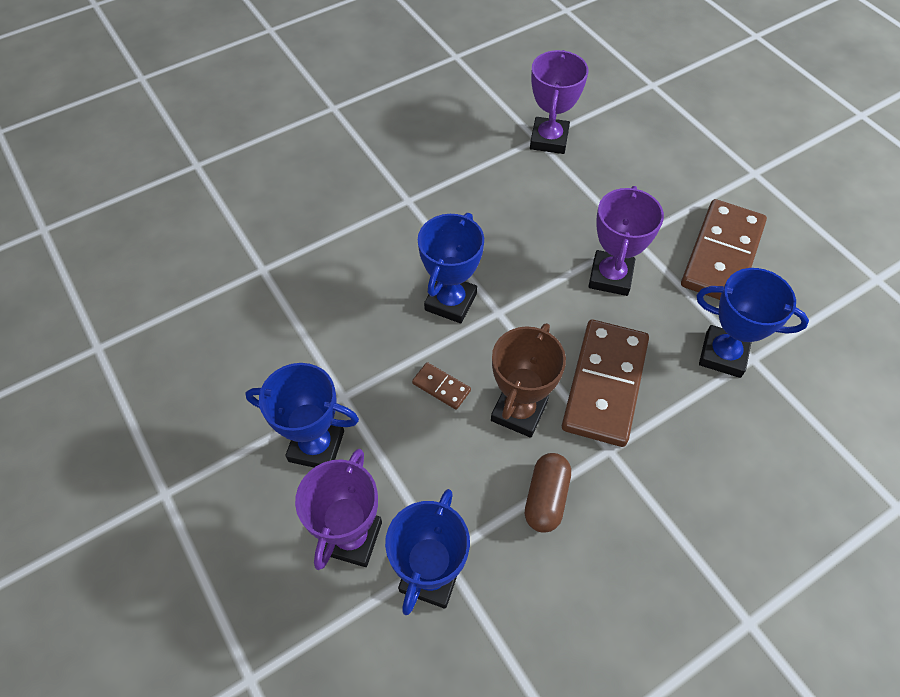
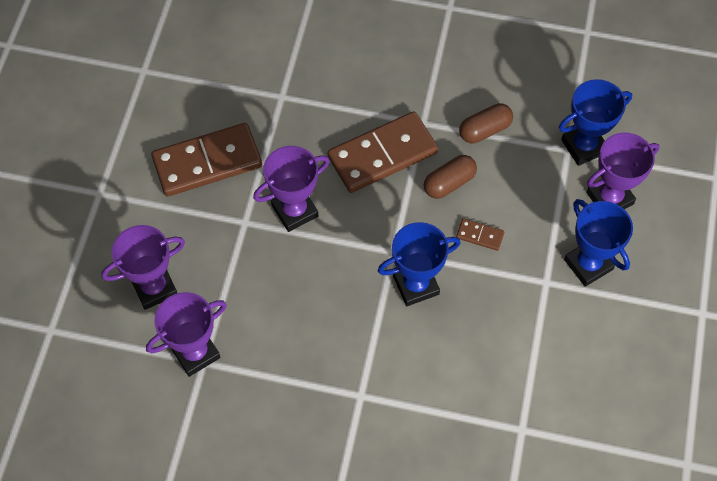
camera: 135 degrees left, 5 degrees up
(441, 387) = (480, 235): brown domino -> brown domino turned 60 degrees counterclockwise
(519, 411) = (449, 183): brown trophy -> brown capsule
(629, 151) = (154, 288): none -> purple trophy
(723, 354) = (294, 112): blue trophy -> none

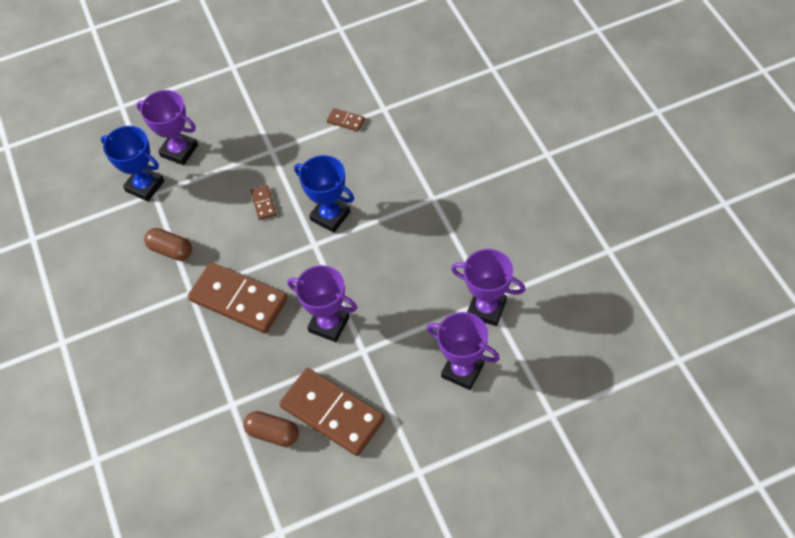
camera: 120 degrees left, 5 degrees down
(449, 183) = (233, 245): brown capsule -> brown capsule (273, 433)
(533, 378) = (346, 121): none -> brown domino
(588, 264) = (241, 136): blue trophy -> none

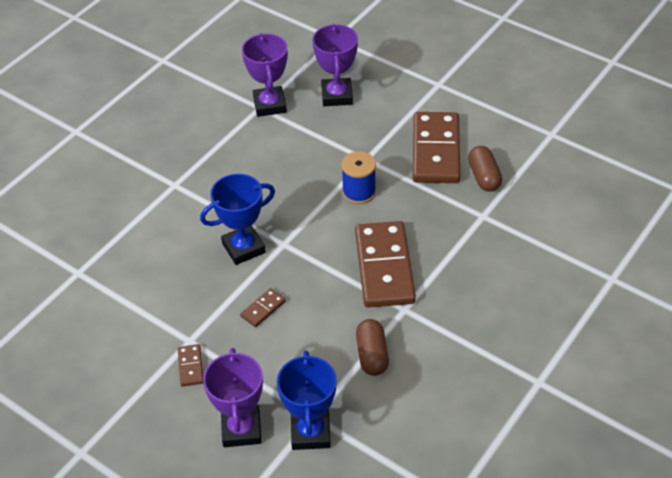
camera: 125 degrees left, 10 degrees down
(329, 324) = (359, 192): purple trophy -> blue spool
(330, 216) = (243, 248): blue trophy -> blue trophy turned 60 degrees clockwise
(346, 121) = (112, 296): brown domino -> brown domino (190, 366)

